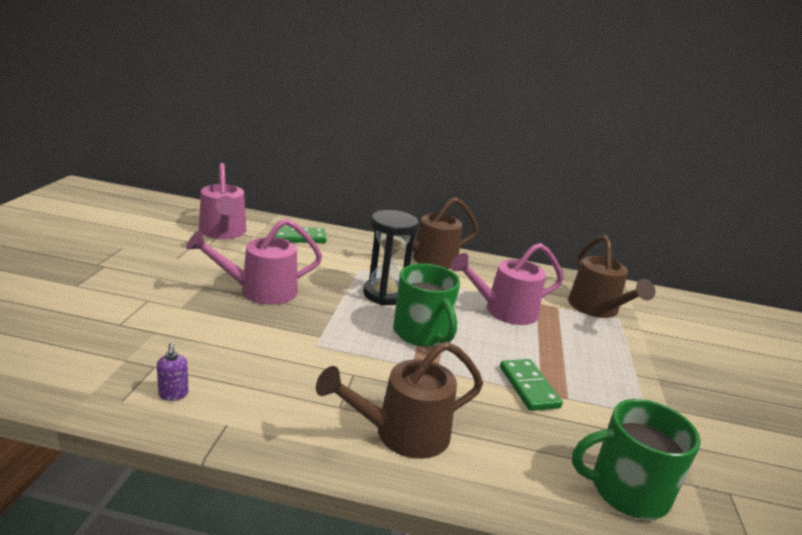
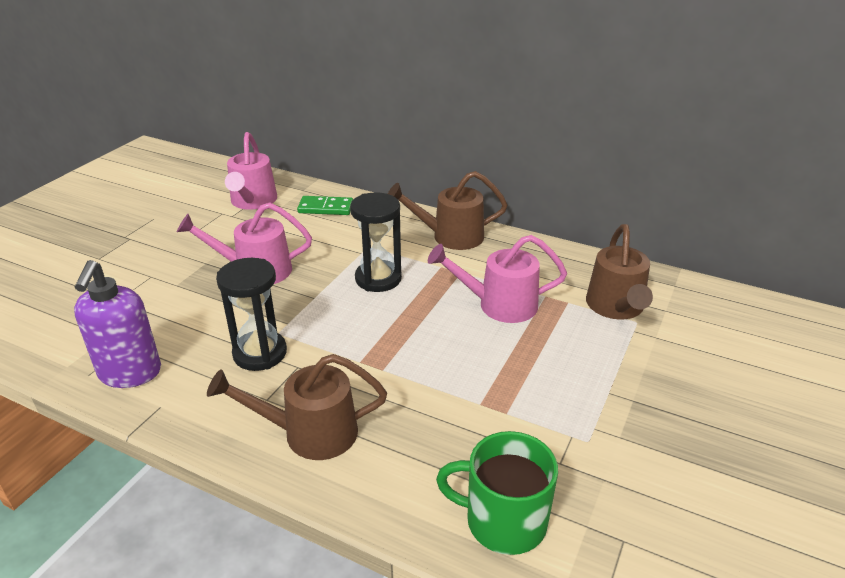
camera: 20 degrees right, 10 degrees up
(173, 394) = (130, 373): purple soap dispenser -> purple soap dispenser, size x2.49
(308, 365) = (260, 353): none -> black hourglass
(422, 333) = (391, 326): green mug -> none
(528, 387) = (470, 396): green domino -> none

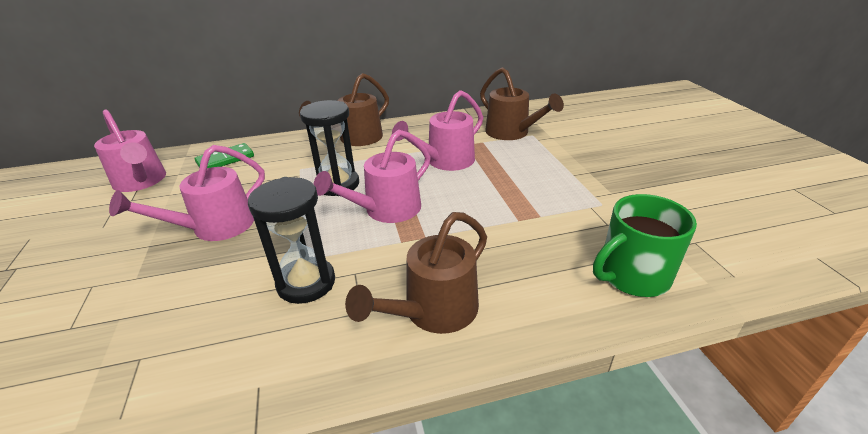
camera: 40 degrees left, 0 degrees up
(130, 373) = (179, 381): purple soap dispenser -> none
(384, 326) = (386, 210): none -> pink watering can

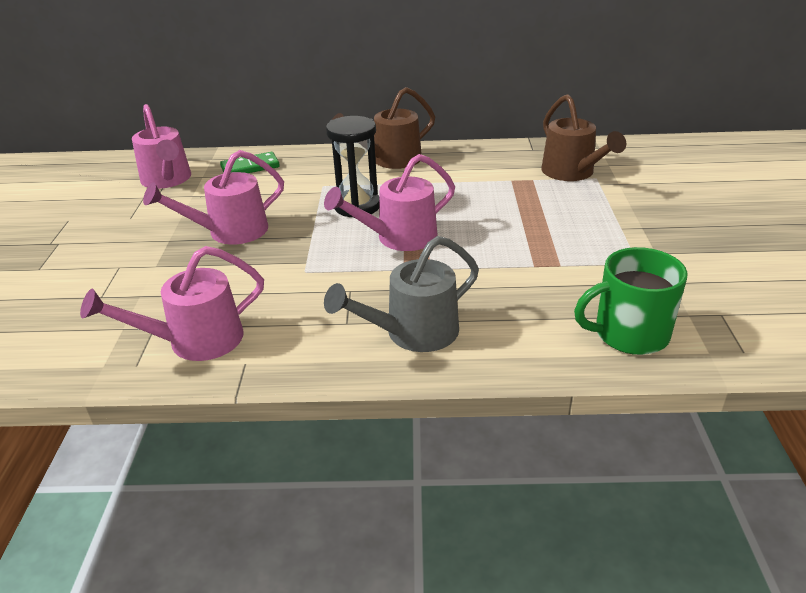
camera: 15 degrees right, 0 degrees up
(306, 283) = (303, 292): black hourglass -> none
(433, 312) = (412, 333): brown watering can -> grey watering can
(445, 161) = (480, 196): pink watering can -> pink watering can (194, 341)

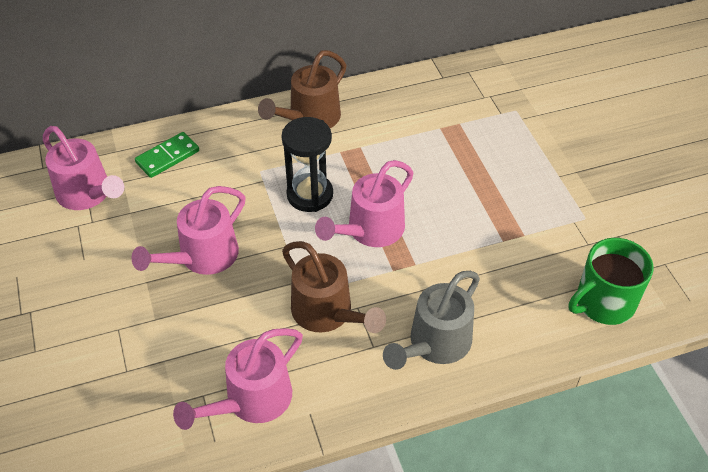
camera: 20 degrees left, 15 degrees up
(572, 173) = (492, 107): brown watering can -> brown watering can (328, 313)

